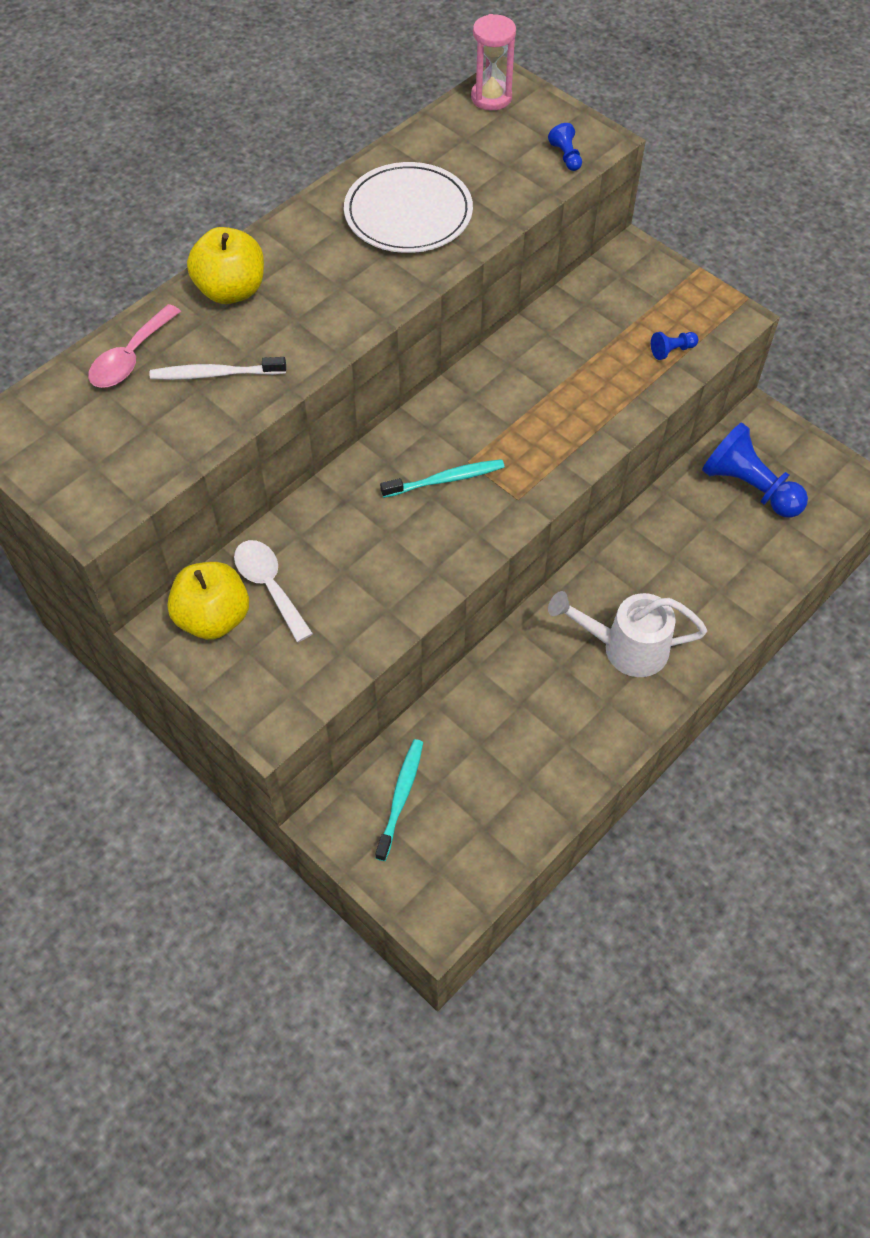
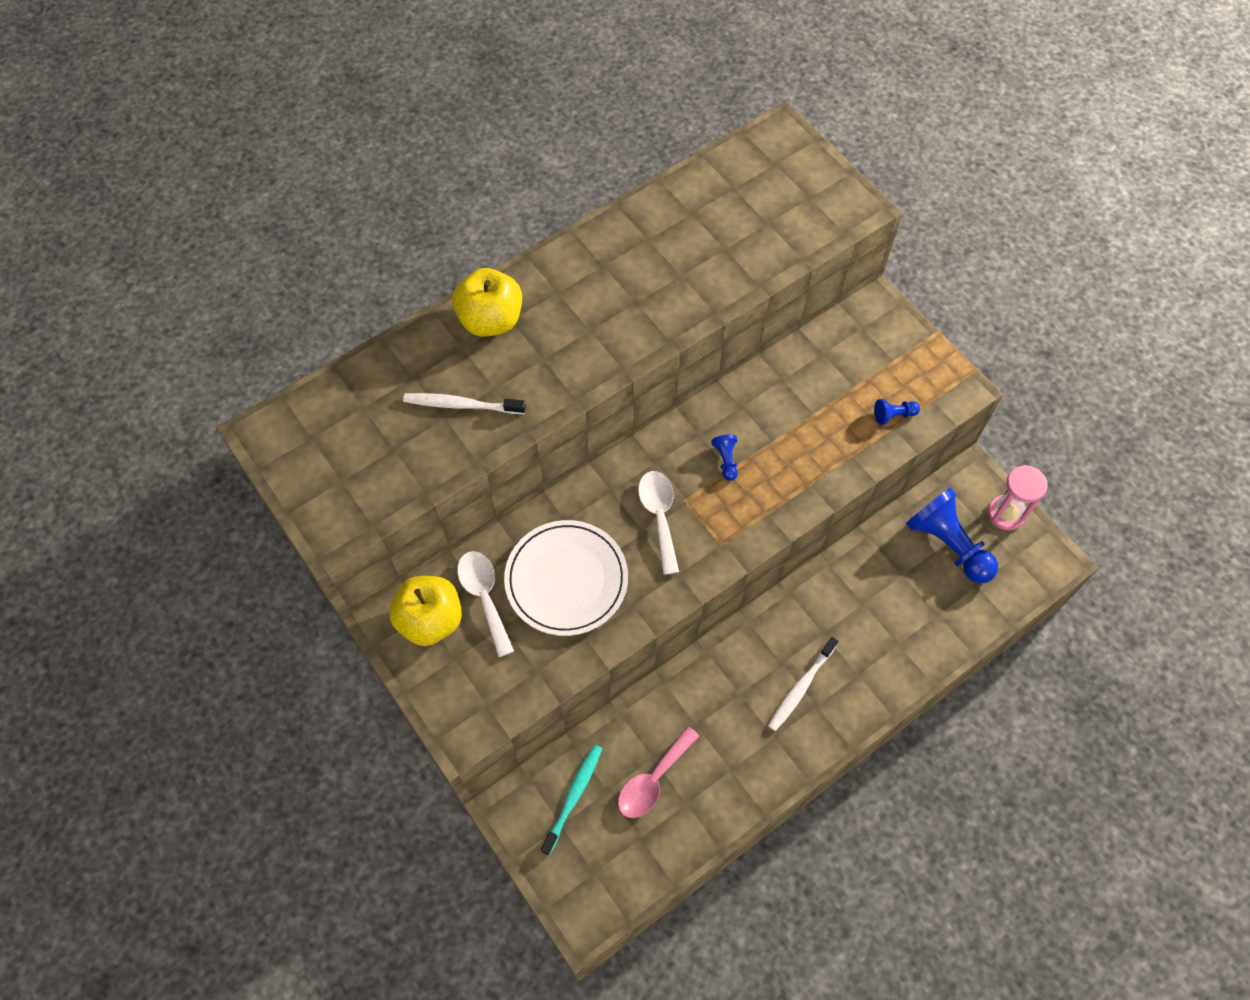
camera: 10 degrees right, 5 degrees up
(130, 358) = (390, 376): pink spoon -> pink spoon (653, 780)
(408, 213) = (665, 261): white plate -> white plate (566, 579)
(445, 480) = (659, 516): turquoise toothbrush -> white spoon
(491, 97) = (766, 147): pink hourglass -> pink hourglass (1006, 513)
(566, 156) = (824, 221): blue pawn -> blue pawn (726, 460)
(626, 648) = (801, 687): white watering can -> white toothbrush

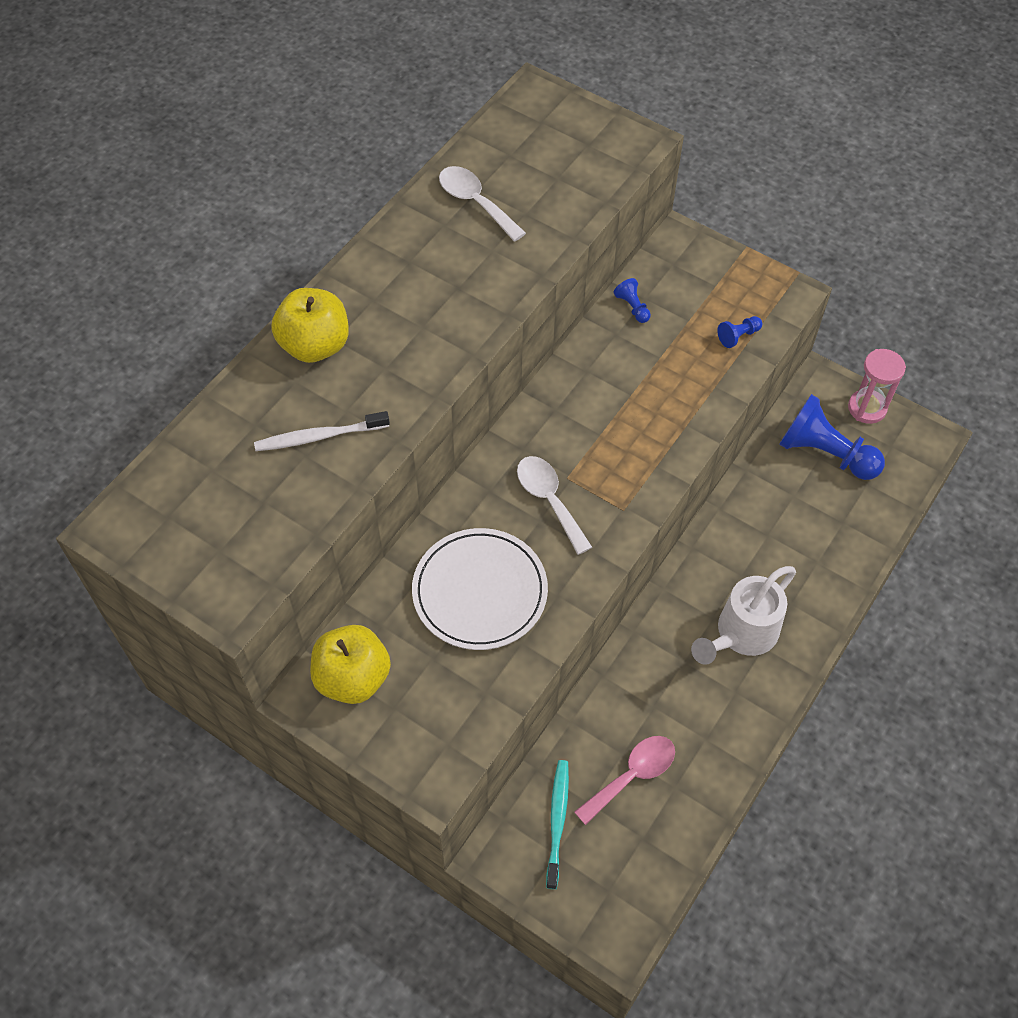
camera: 20 degrees left, 5 degrees down
(484, 597) = (401, 636): white spoon -> white spoon (475, 202)
(653, 780) = (632, 775): pink spoon -> pink spoon turned 150 degrees counterclockwise
(726, 460) = (593, 426): blue pawn -> blue pawn (632, 307)
(801, 687) = (741, 634): white toothbrush -> white watering can

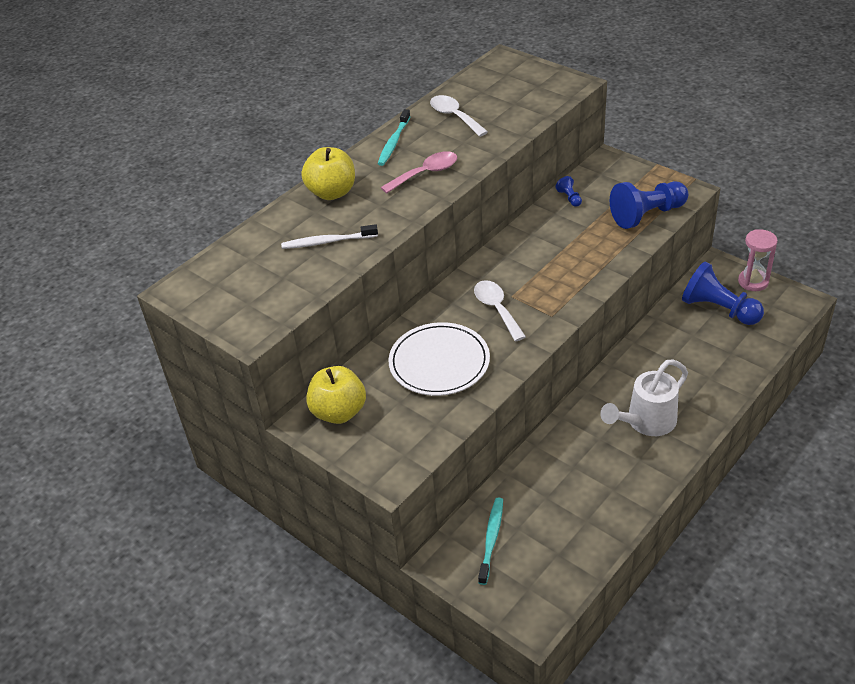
camera: 10 degrees right, 15 degrees down
(393, 251) = (394, 142): none -> turquoise toothbrush
(632, 775) = (553, 511): pink spoon -> pink spoon (426, 173)
(738, 336) = (647, 215): blue pawn -> blue pawn, size x2.30

